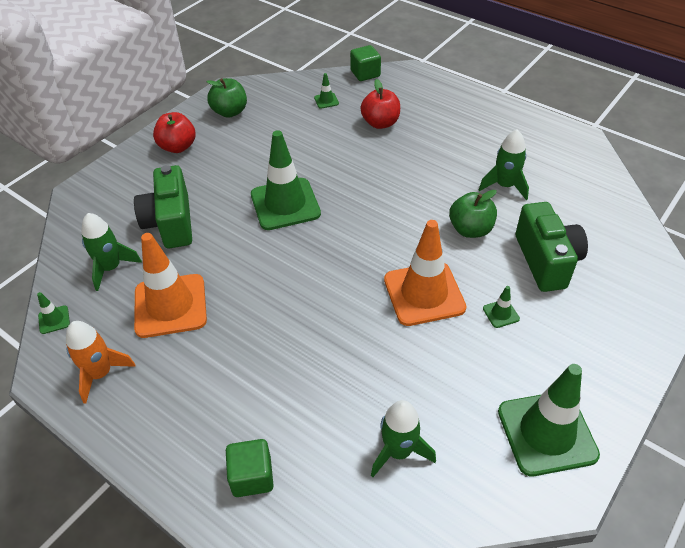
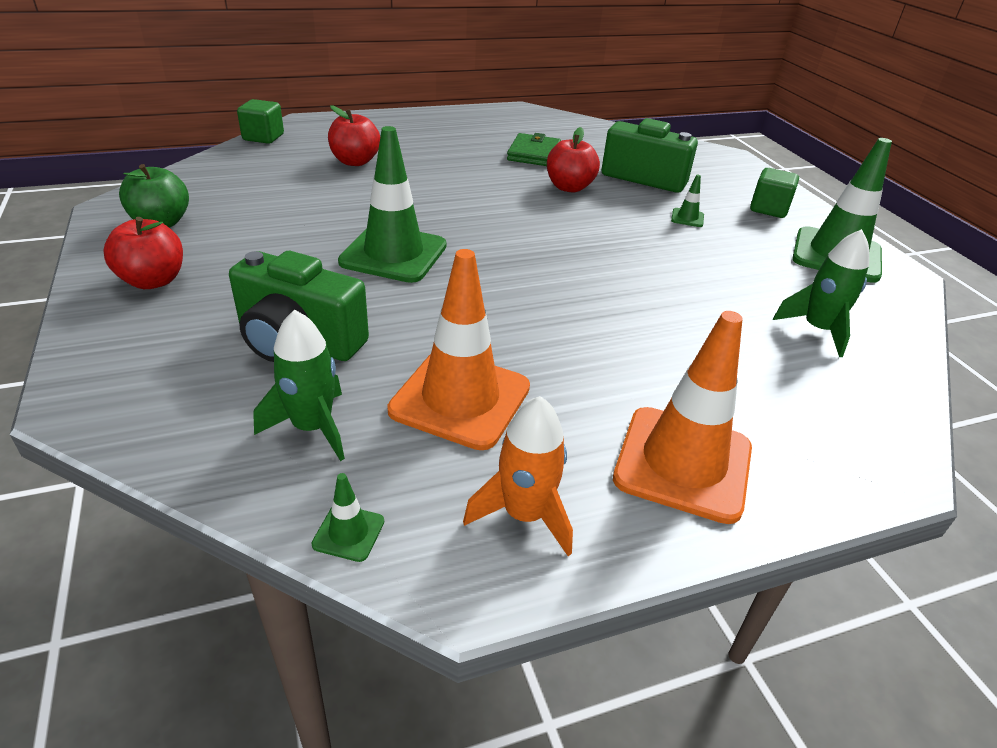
camera: 60 degrees left, 10 degrees down
(252, 477) = (802, 436): green cube -> green cube (768, 209)
(326, 101) = (264, 169): green traffic cone -> none
(424, 294) = (626, 238): orange traffic cone -> orange traffic cone (683, 463)
(470, 229) = (569, 187): green apple -> red apple
(504, 186) = (534, 154): green rocket -> green wallet

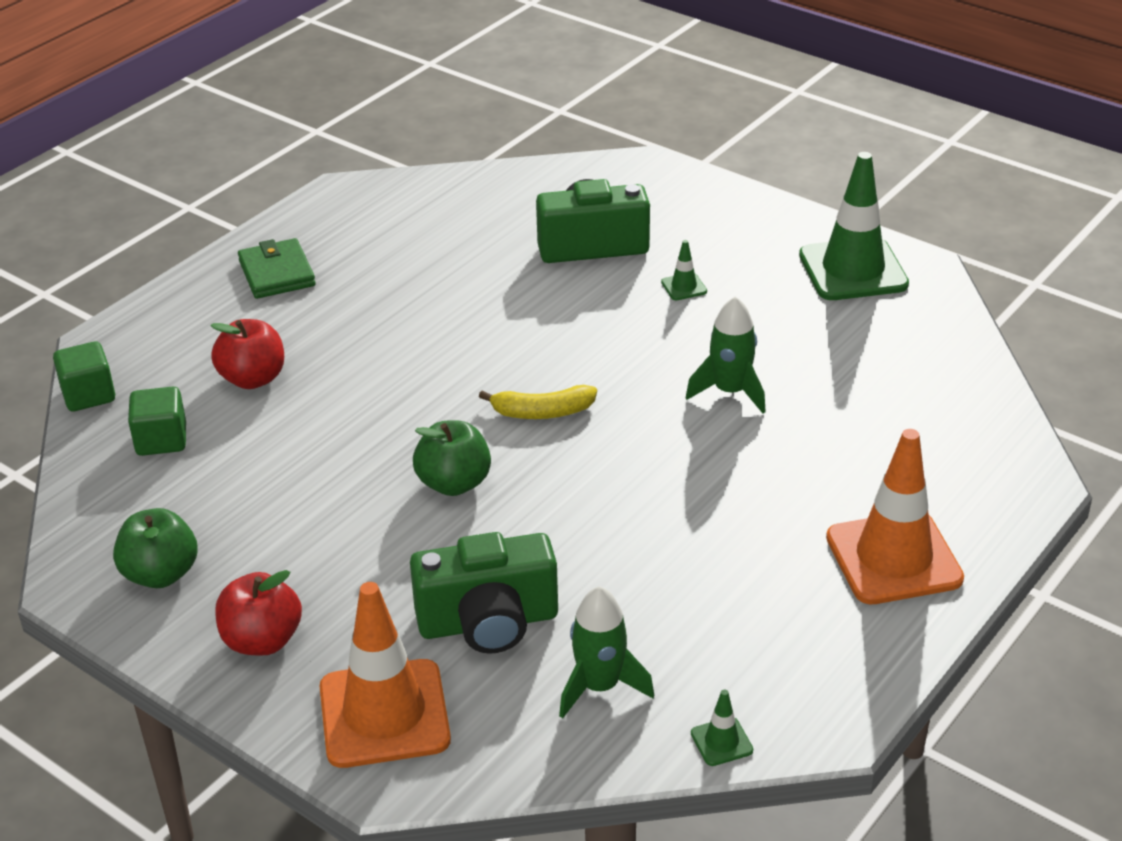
camera: 30 degrees left, 0 degrees up
(393, 254) = (454, 483): green traffic cone -> green apple
(460, 399) = (684, 598): orange traffic cone -> orange traffic cone (384, 714)
(504, 242) = (542, 412): none -> yellow banana
(524, 515) = (824, 660): orange rocket -> none
(534, 154) = (439, 265): green wallet -> green wallet (277, 273)
(569, 187) = (529, 300): red apple -> none
(768, 209) = (749, 234): green cube -> green cube (161, 440)
(817, 330) = (897, 373): green rocket -> green rocket (730, 392)

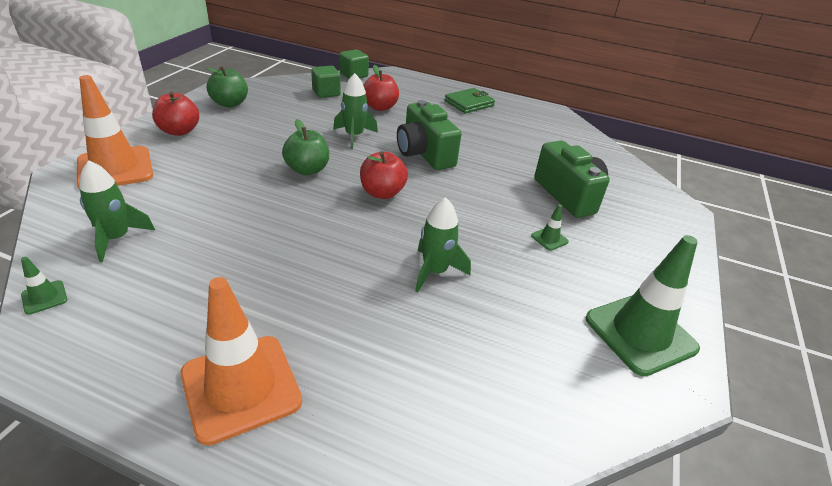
camera: 70 degrees right, 0 degrees up
(356, 422) = (354, 136): none -> green rocket
(488, 622) = (184, 192): green camera -> green camera (424, 154)
(542, 412) = (382, 193): yellow banana -> red apple

